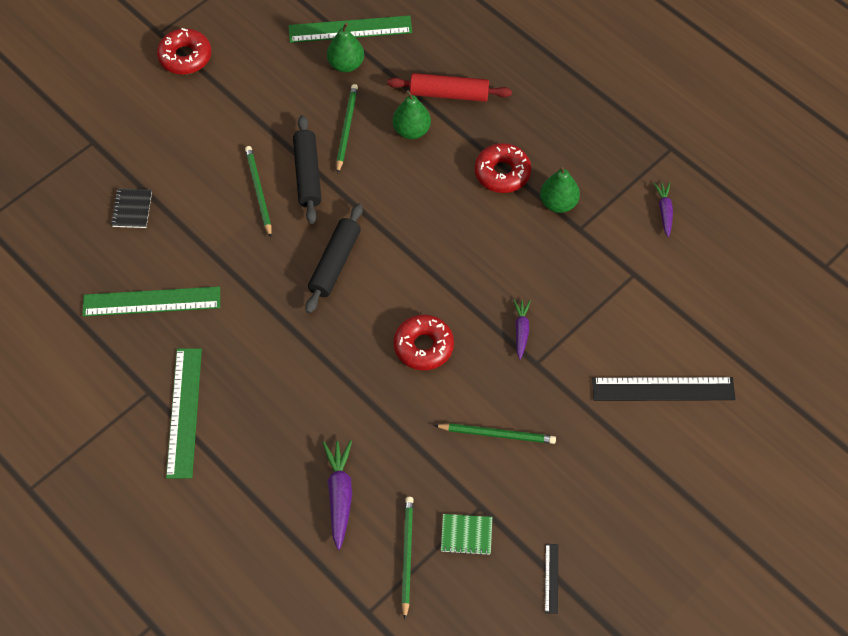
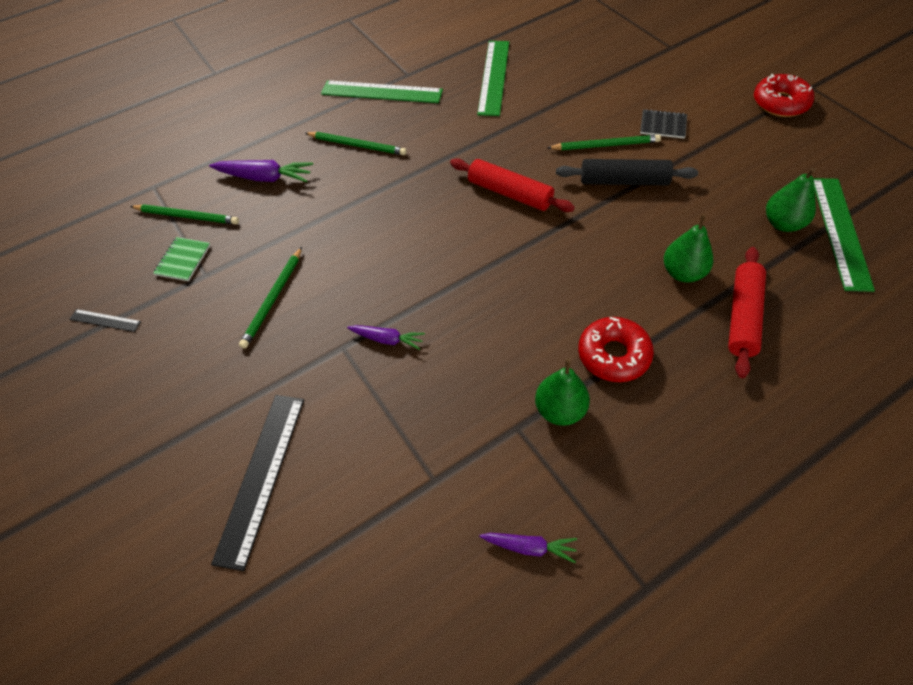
camera: 105 degrees right, 5 degrees down
(132, 209) = (593, 68): black notebook -> black notebook (663, 125)
(335, 263) = (510, 193): black rolling pin -> red rolling pin
(346, 128) = (686, 216): green pencil -> green pencil (357, 145)
(423, 346) = (394, 251): red donut -> none

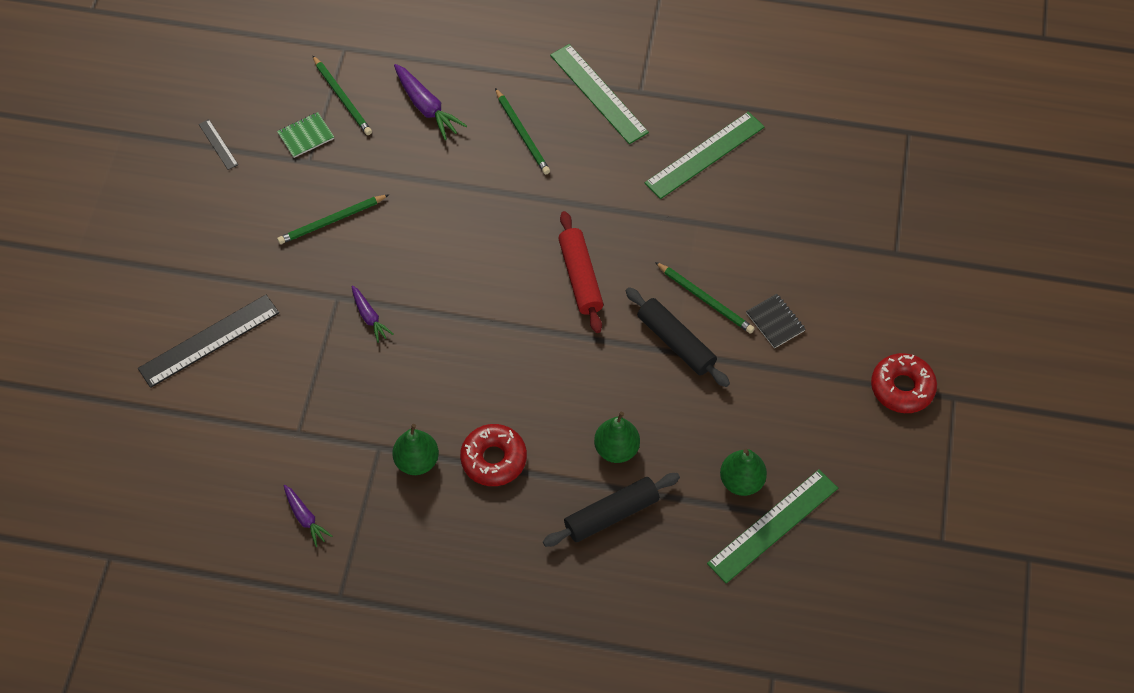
camera: 40 degrees right, 5 degrees up
(743, 317) = (611, 514): red rolling pin -> black rolling pin

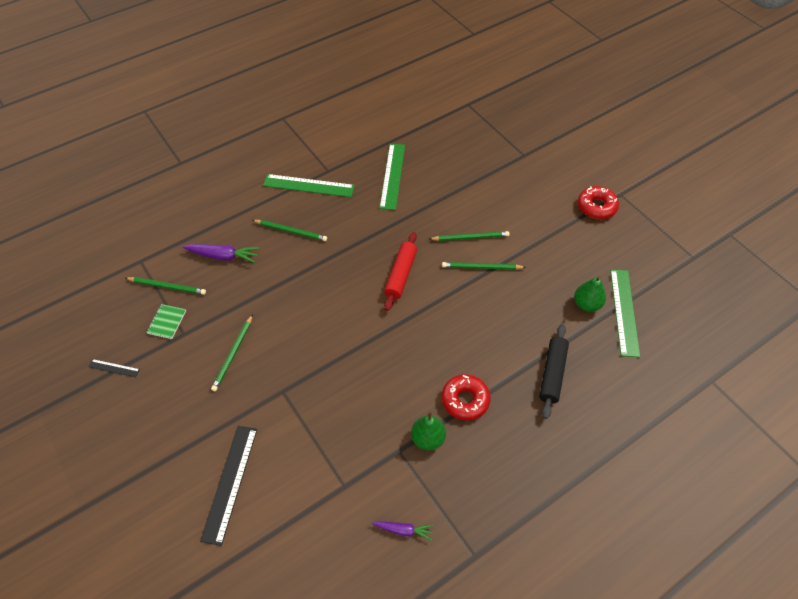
camera: 45 degrees left, 5 degrees down
(369, 317) = (313, 386): purple carrot -> none
(580, 277) = (400, 275): red rolling pin -> red rolling pin turned 75 degrees clockwise
(616, 449) = (516, 340): green pear -> none
(676, 342) = (481, 267): black rolling pin -> green pencil
(775, 322) = (512, 222): black notebook -> none

